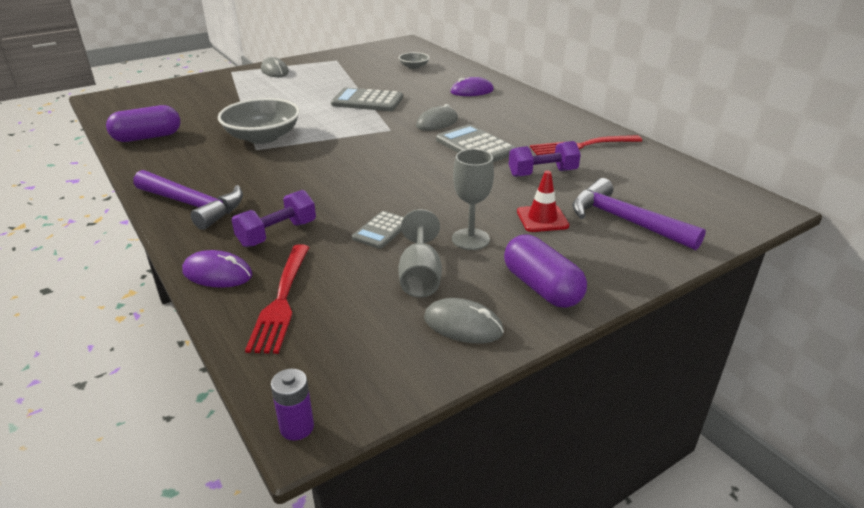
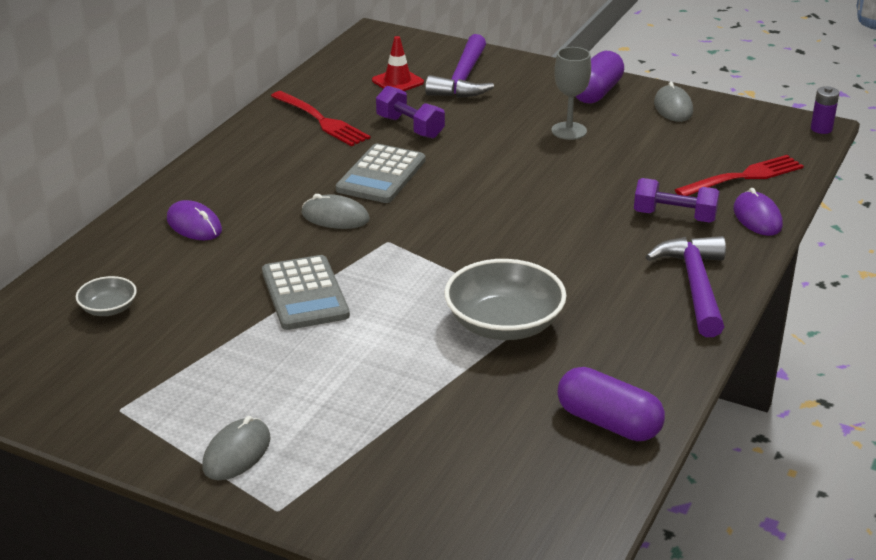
camera: 120 degrees left, 0 degrees up
(381, 230) = (606, 171): grey calculator -> none
(420, 276) = (643, 136): grey goblet -> none
(542, 219) = (499, 110): red traffic cone -> red traffic cone (397, 81)

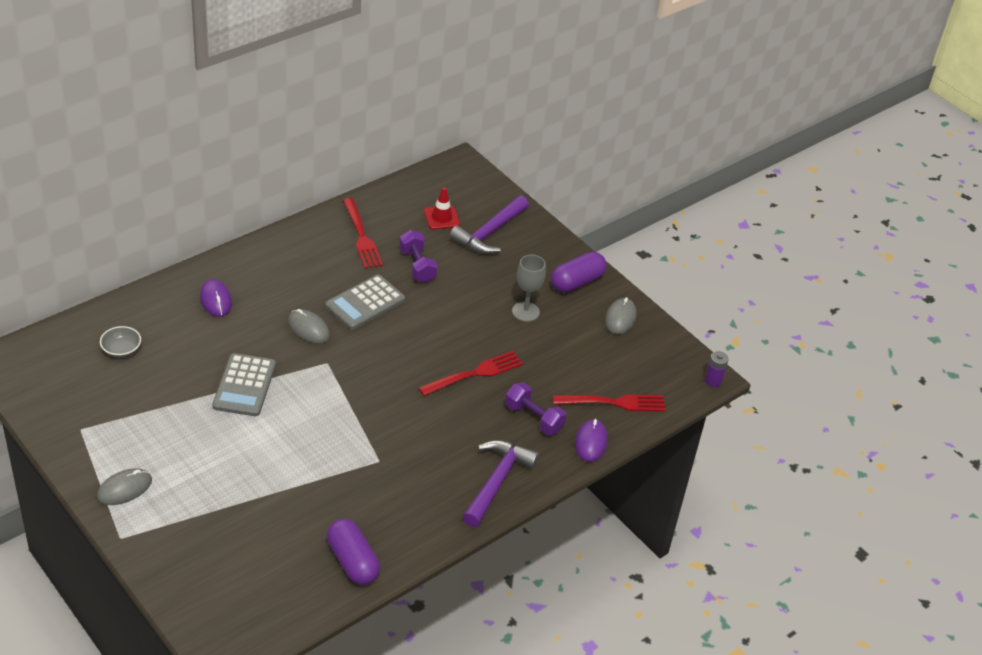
camera: 20 degrees right, 10 degrees up
(504, 324) = (348, 461): grey bowl -> none
(568, 199) = (474, 374): none -> red fork

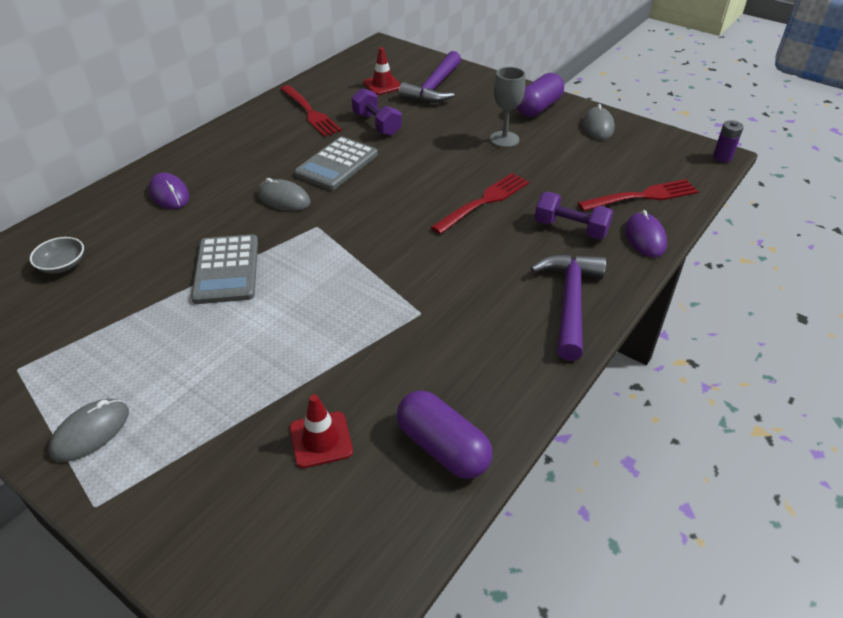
camera: 10 degrees left, 0 degrees up
(274, 534) = (321, 440): none -> red traffic cone

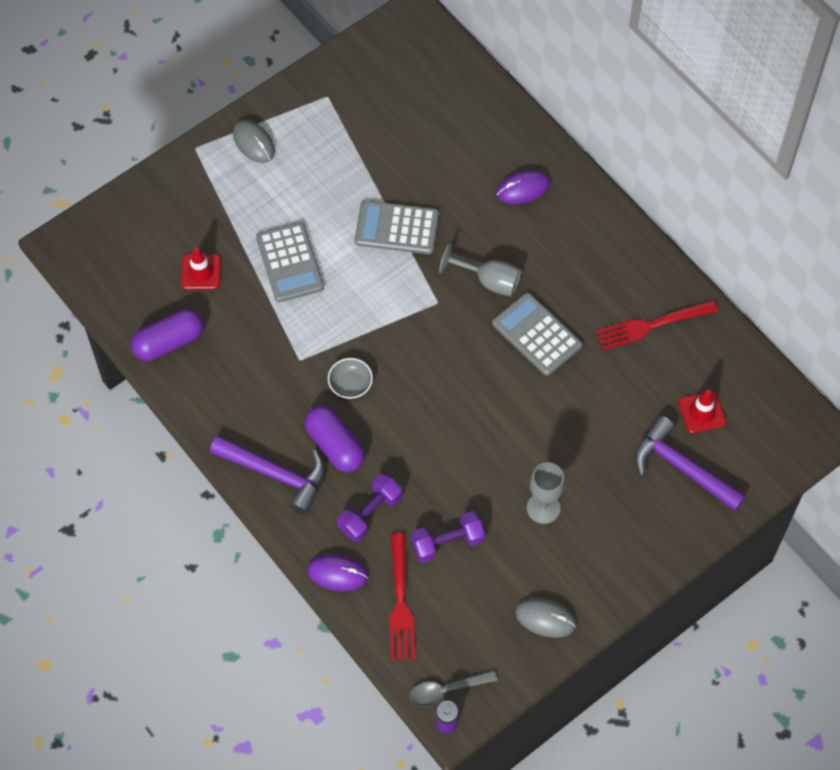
camera: 105 degrees right, 20 degrees up
(62, 265) = (439, 114): grey bowl -> grey bowl (350, 384)
(284, 199) = (489, 281): grey mouse -> grey goblet
(289, 350) = (290, 263): none -> grey calculator
(377, 124) = (608, 387): purple dumbbell -> purple dumbbell (447, 542)
(483, 202) = (433, 451): red fork -> none
(538, 107) = (605, 569): purple capsule -> purple capsule (335, 445)
(696, 161) = (446, 690): none -> grey spoon

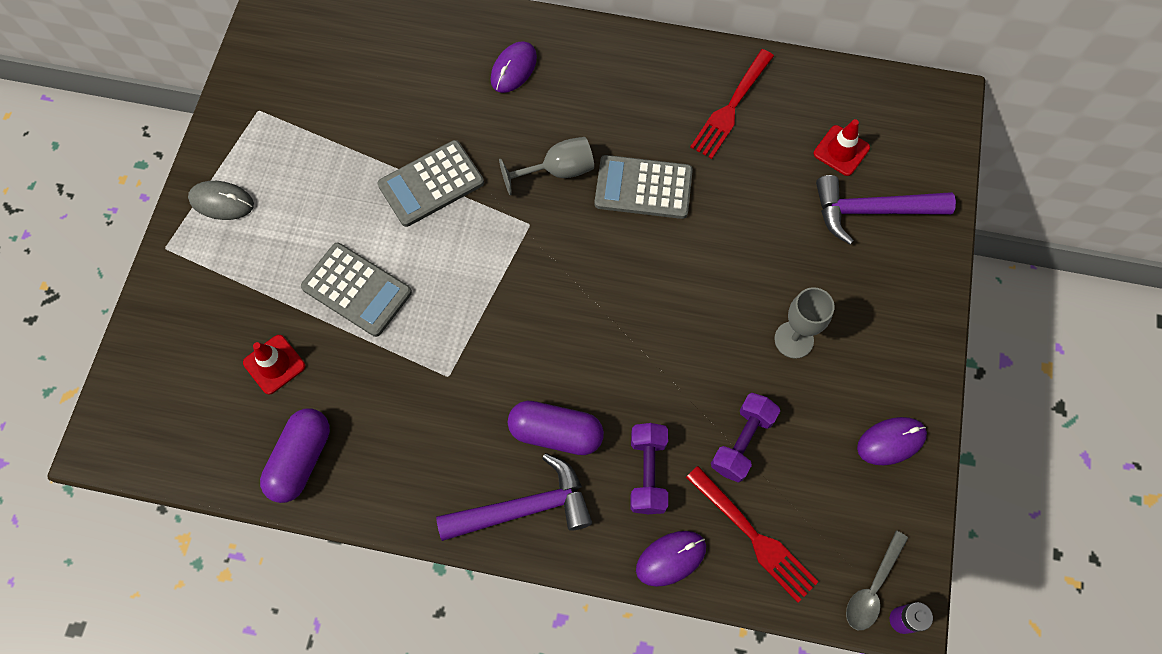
camera: 40 degrees left, 5 degrees up
(350, 384) = (517, 362): grey bowl -> none
(545, 618) = (891, 441): grey mouse -> purple mouse

